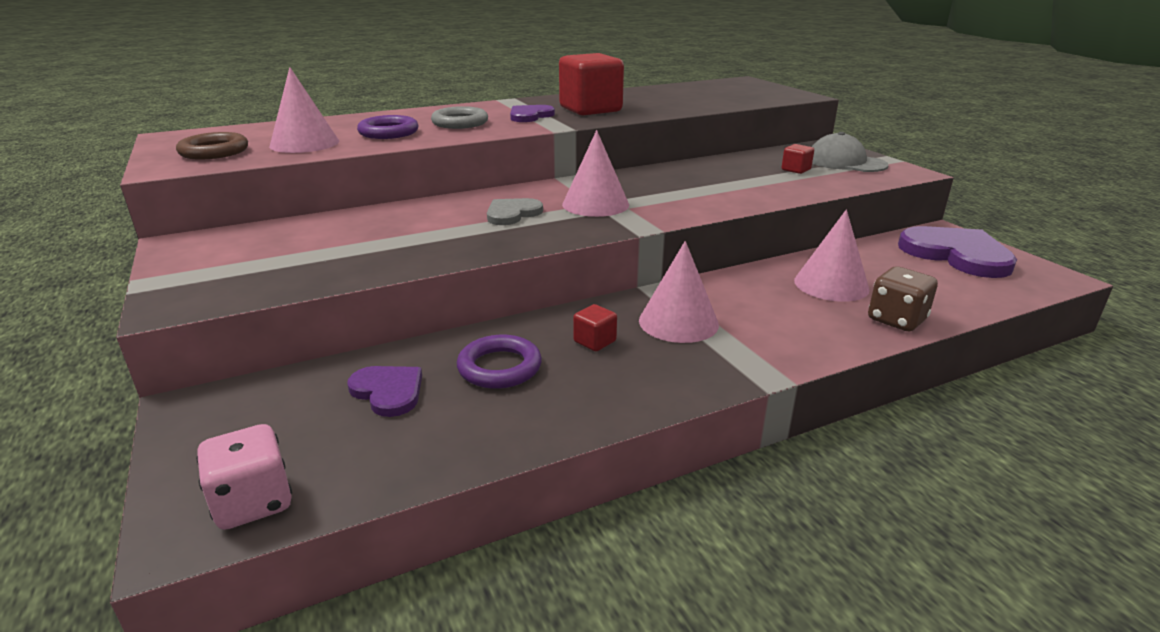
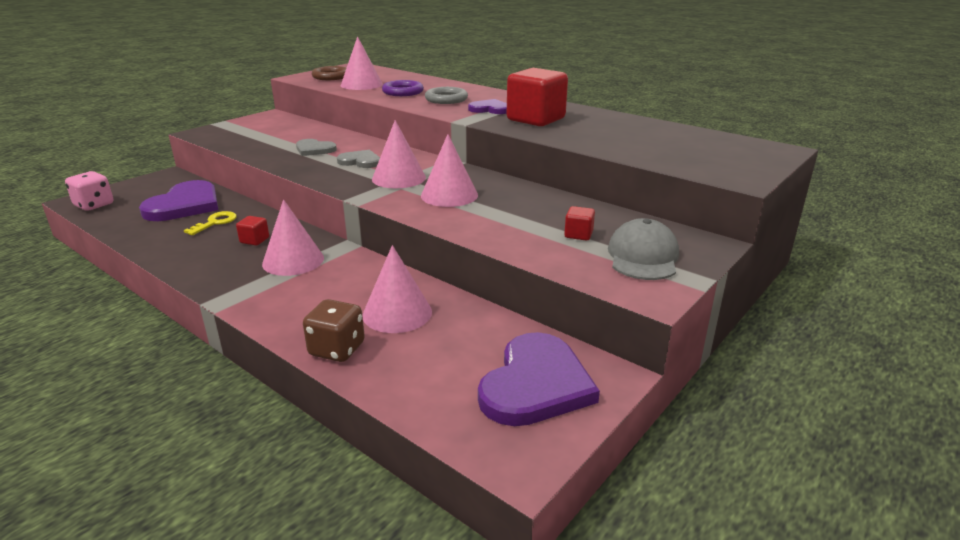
camera: 65 degrees right, 0 degrees up
(388, 391) = (185, 205): purple heart -> purple heart, size x1.81
(425, 231) = (314, 149): none -> grey heart
(499, 367) = (215, 223): purple ring -> yellow key
(669, 192) = (449, 195): none -> pink cone

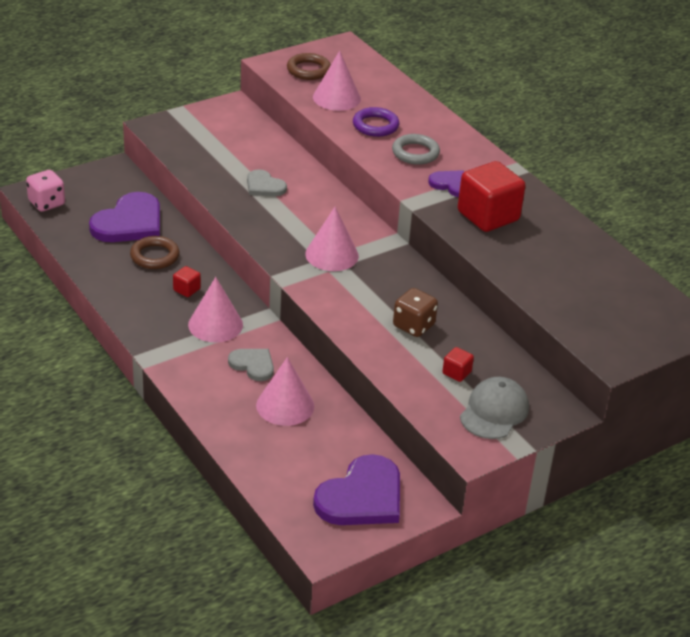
camera: 15 degrees right, 10 degrees up
(215, 223) = (154, 256): yellow key -> brown ring
(337, 349) = (228, 428): brown dice -> brown dice (413, 326)
(360, 161) = (304, 218): grey heart -> grey heart (253, 365)
(449, 195) = (369, 292): pink cone -> none

